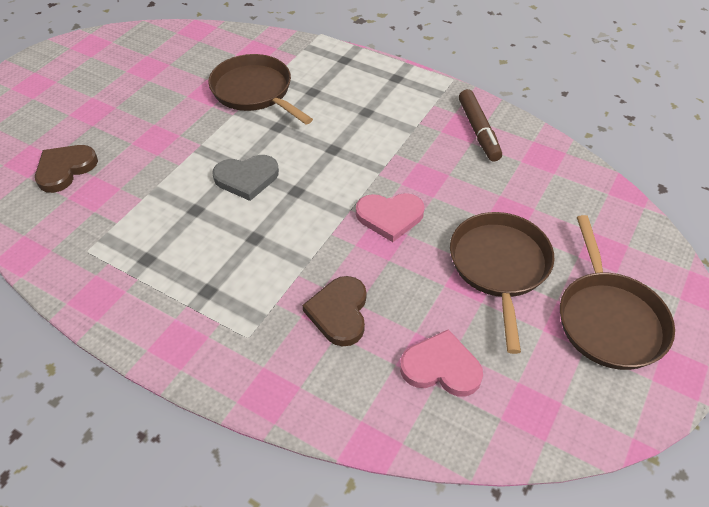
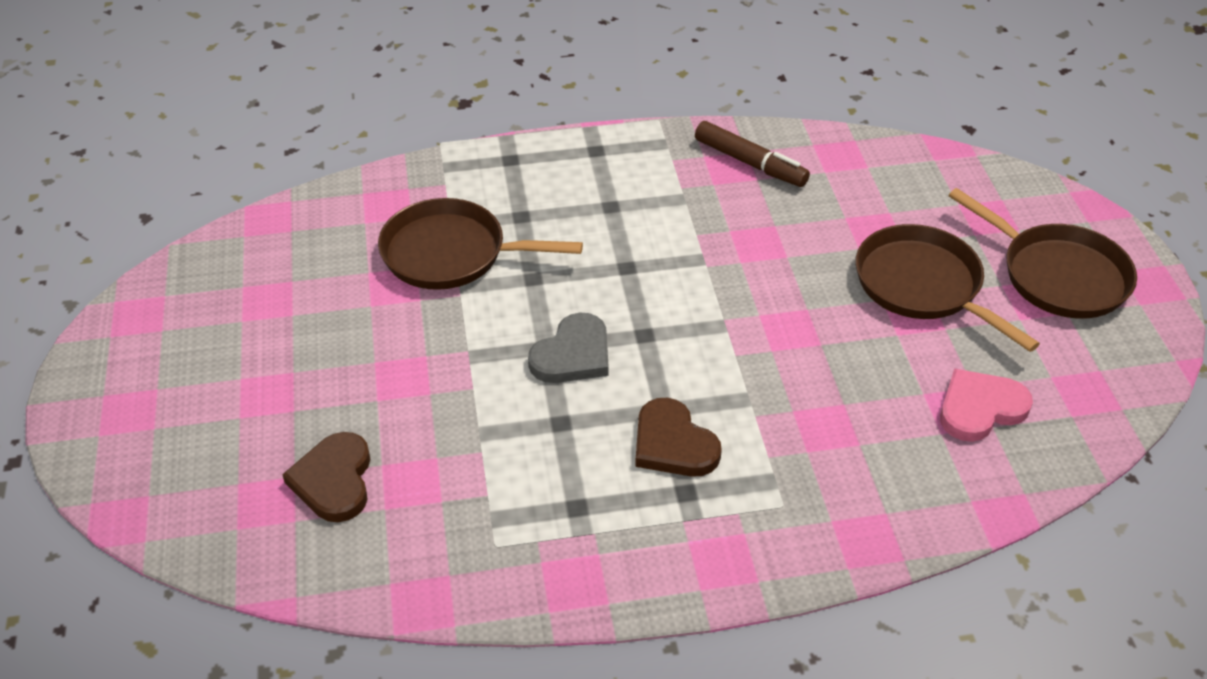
camera: 40 degrees left, 5 degrees down
(339, 312) = (837, 423): brown heart -> brown heart (673, 444)
(390, 217) = (771, 302): pink heart -> none

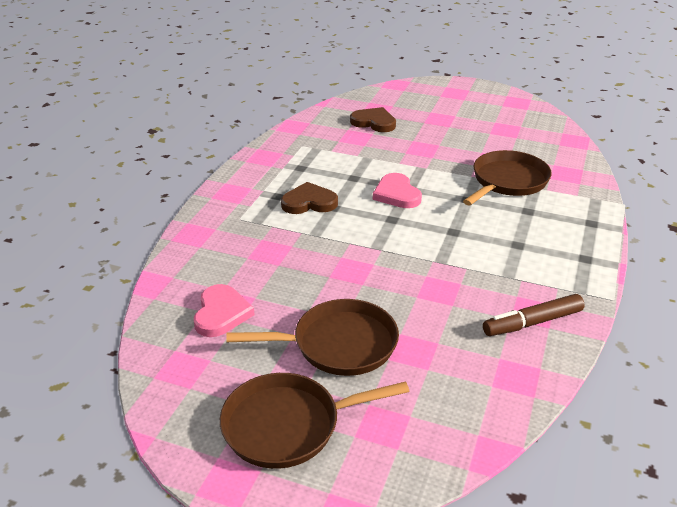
camera: 120 degrees right, 10 degrees down
(573, 354) = (397, 194): grey heart -> pink heart

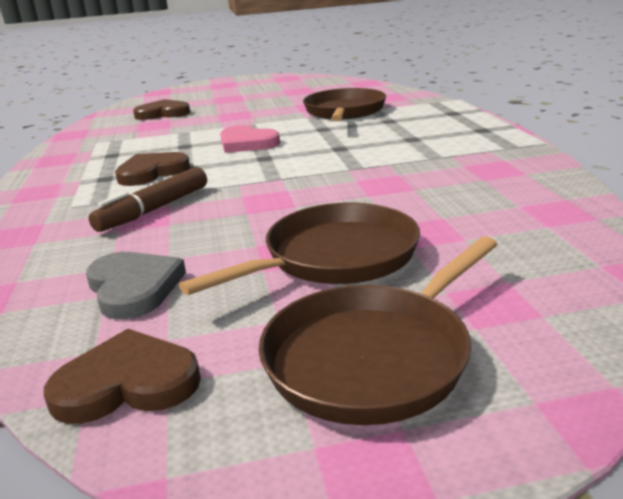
camera: 30 degrees left, 10 degrees down
(174, 379) = (127, 383): none -> brown heart
(221, 313) = (134, 288): pink heart -> grey heart
(532, 322) = (507, 175): brown marker -> brown marker (154, 209)

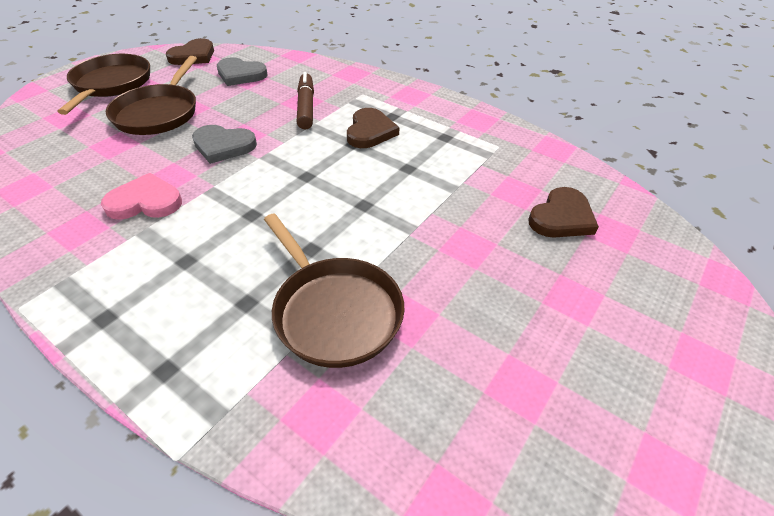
camera: 135 degrees right, 20 degrees up
(247, 143) = (356, 192): pink heart -> pink heart (145, 202)
(301, 195) = (223, 146): none -> grey heart

